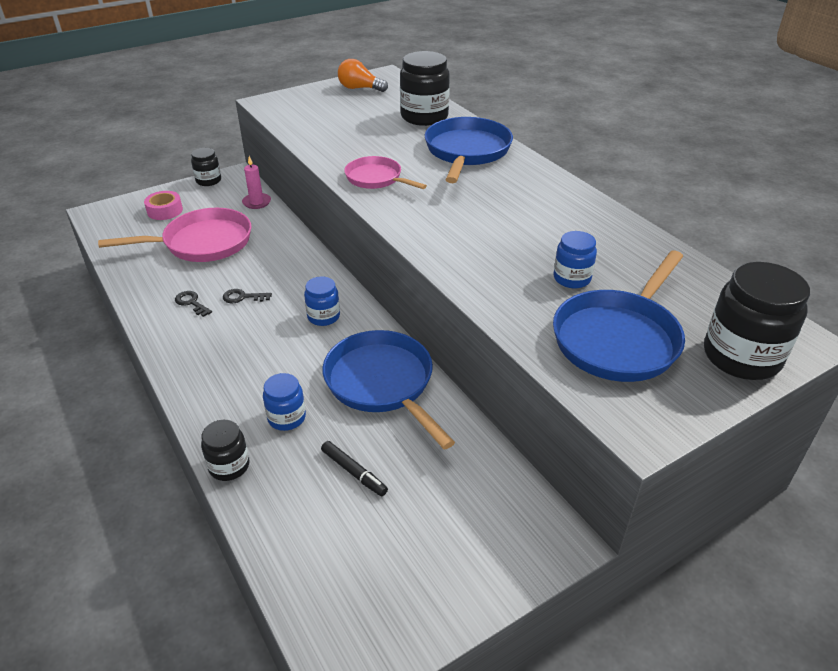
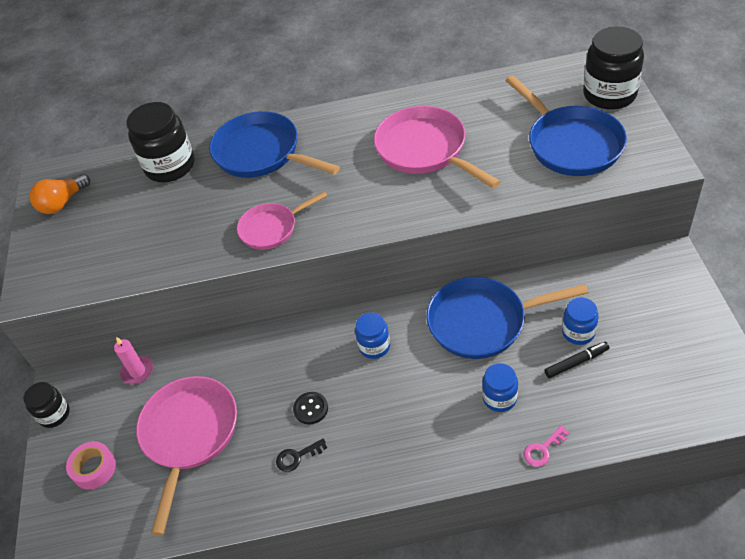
camera: 60 degrees left, 10 degrees up
(229, 466) = (543, 449): black jar -> pink key
(242, 297) = (311, 409): black key -> black button
(532, 237) = (425, 150): none -> pink pan
(572, 278) = (491, 145): blue jar -> blue jar (578, 332)

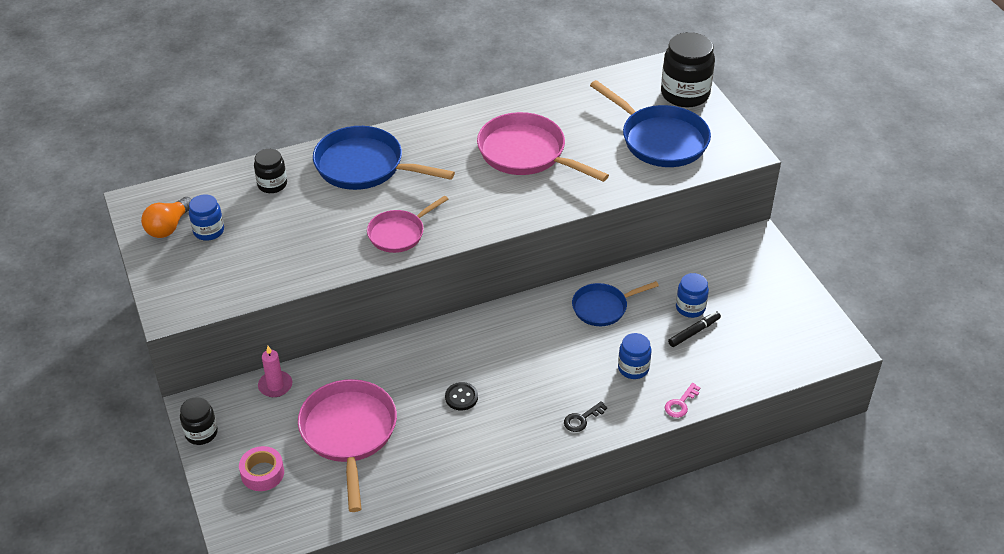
camera: 20 degrees left, 5 degrees down
(170, 166) = (272, 184): black jar -> black jar, size x0.56
(297, 457) = (460, 438): black key -> black key (582, 419)
(374, 346) = (506, 338): blue jar -> blue jar (209, 231)
(483, 322) = (603, 307): blue pan -> blue pan, size x0.61

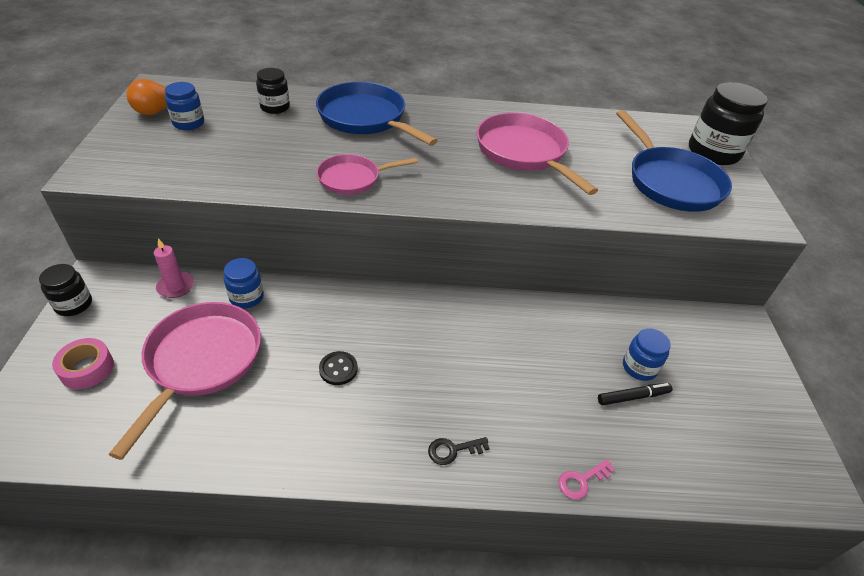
camera: 20 degrees right, 0 degrees up
(603, 307) = (541, 331): blue pan -> none
(633, 368) = (543, 412): blue jar -> blue jar (246, 297)

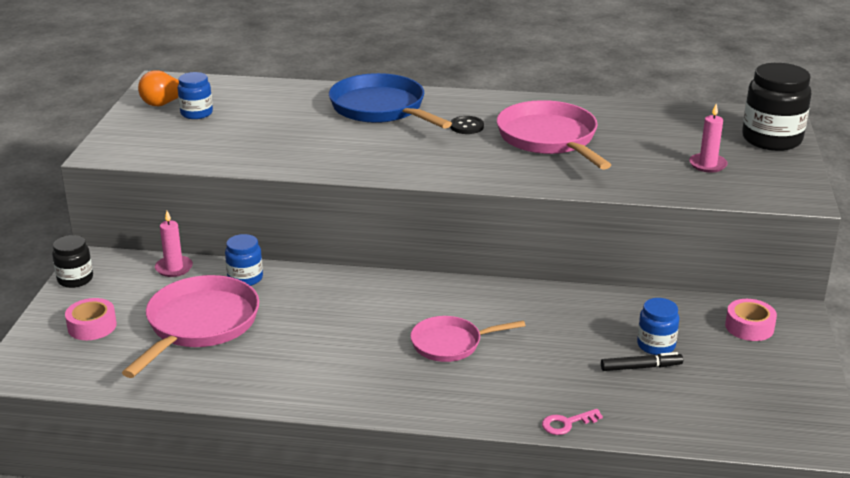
camera: 10 degrees right, 15 degrees down
(275, 107) = (285, 99): black jar -> none
(338, 369) = (334, 335): black button -> black button (466, 126)
(353, 179) = (361, 159): pink pan -> pink pan (451, 344)
(453, 450) = (441, 397): black key -> none
(670, 182) = (707, 165): blue pan -> pink candle
(713, 340) = (749, 327): none -> pink tape

